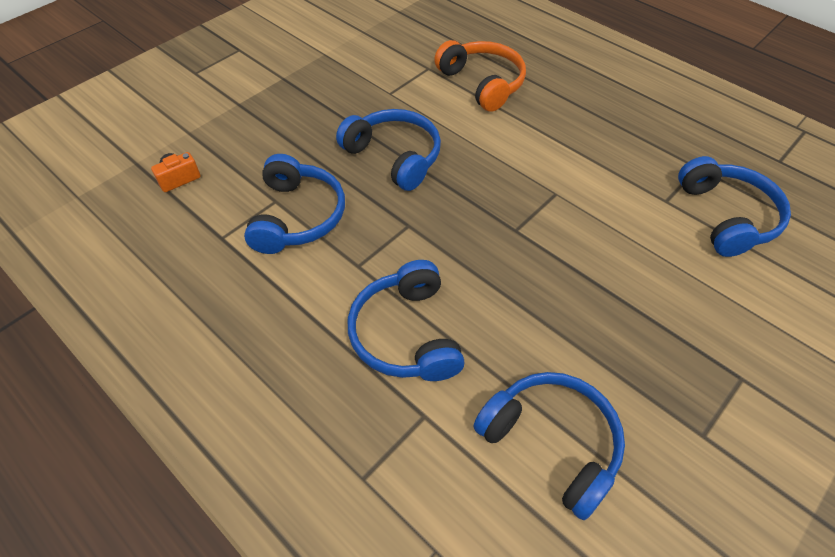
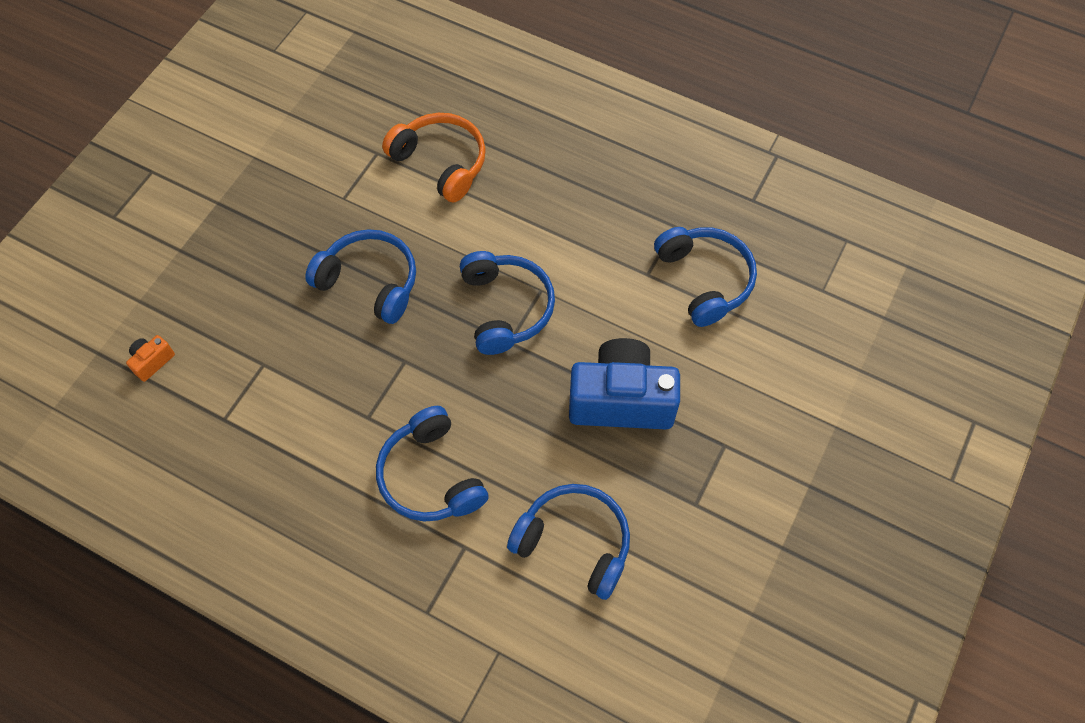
camera: 15 degrees left, 10 degrees up
(297, 216) = (291, 377): blue headphones -> blue headphones (506, 308)
(626, 307) = (621, 400): none -> blue camera

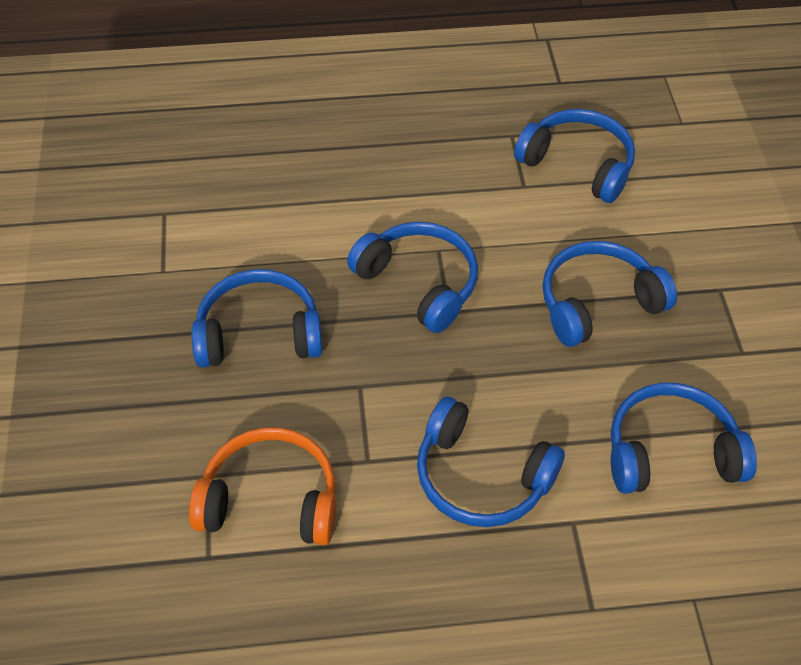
camera: 35 degrees left, 10 degrees down
(152, 361) = (71, 548): orange camera -> none
(441, 162) = (240, 189): orange headphones -> orange headphones (270, 499)
(621, 400) = (598, 303): blue camera -> blue headphones

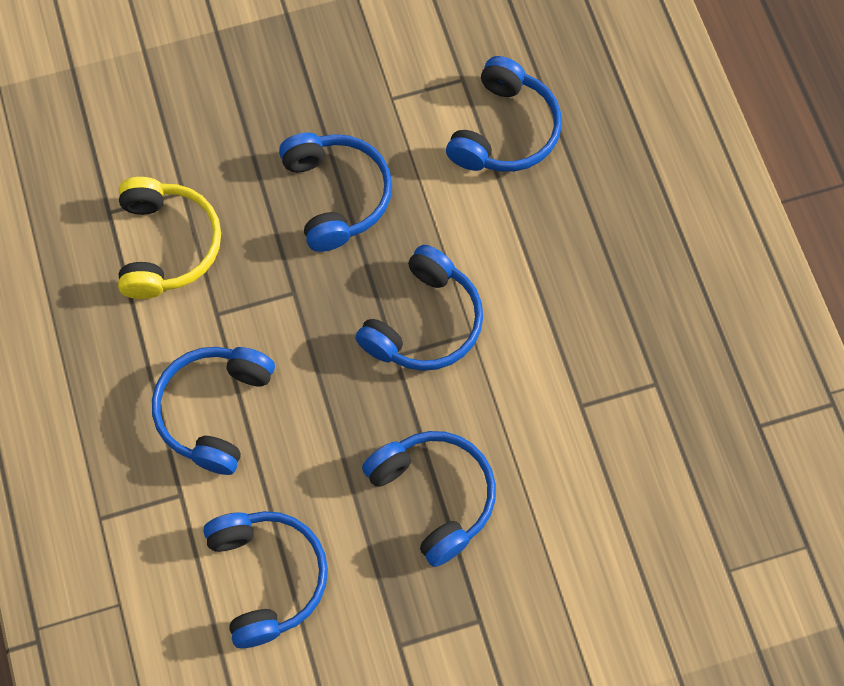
camera: 80 degrees right, 15 degrees up
(270, 499) = (167, 245): orange headphones -> yellow headphones
(578, 164) = (628, 459): blue headphones -> blue headphones (505, 131)

